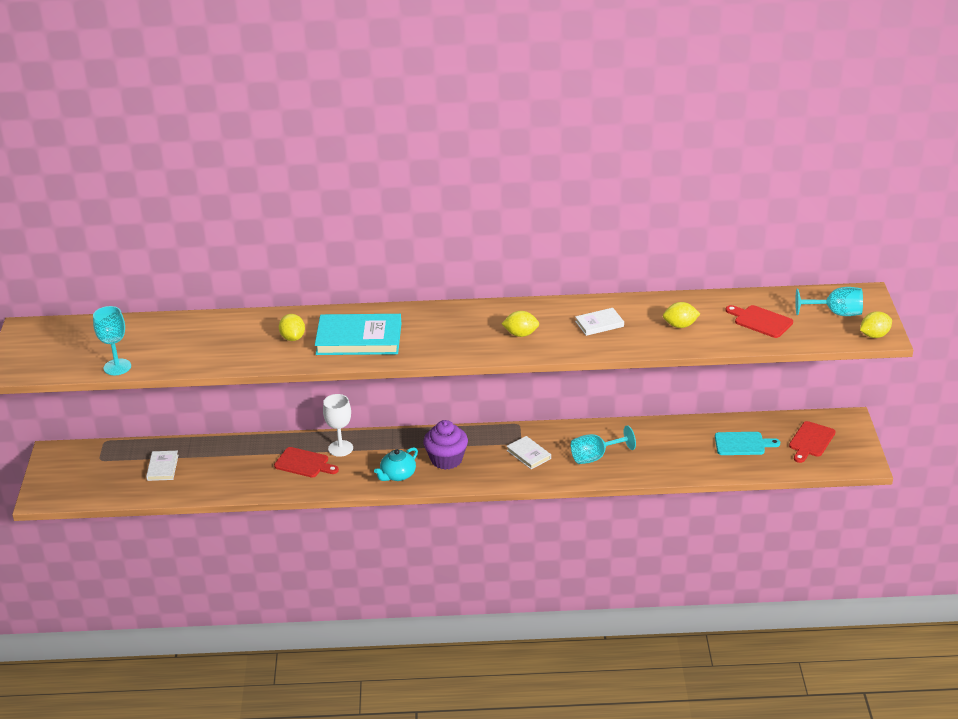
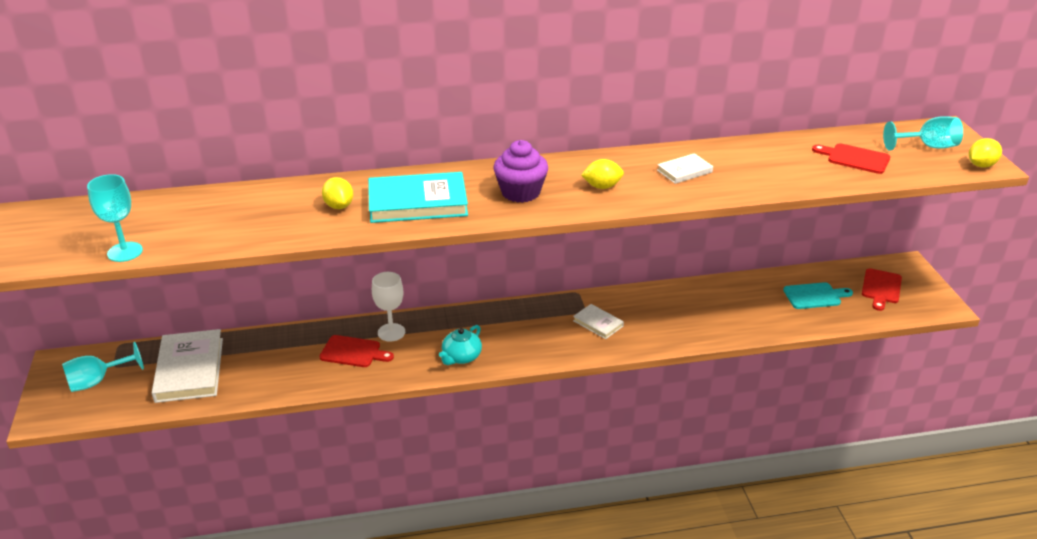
camera: 10 degrees left, 0 degrees up
(162, 467) = (189, 369): white book -> white book, size x1.96
(446, 459) = (511, 335): purple cupcake -> purple cupcake (520, 192)
(596, 457) = (670, 320): turquoise goblet -> turquoise goblet (98, 381)
(680, 325) = (772, 167): yellow lemon -> none

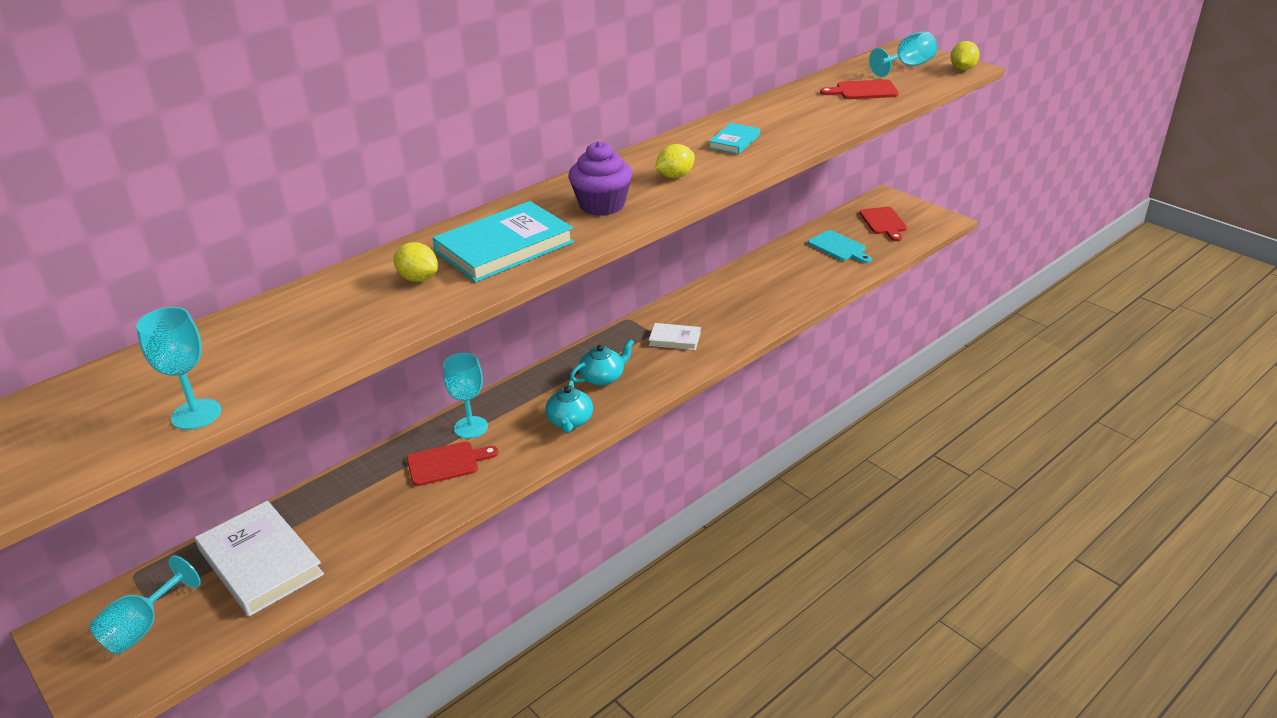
camera: 30 degrees left, 0 degrees up
(391, 332) = (471, 427): white goblet -> turquoise goblet
(515, 332) = (603, 377): none -> turquoise teapot
(684, 171) = (734, 141): white book -> turquoise book
(814, 296) = (838, 247): turquoise cutting board -> turquoise cutting board turned 90 degrees clockwise

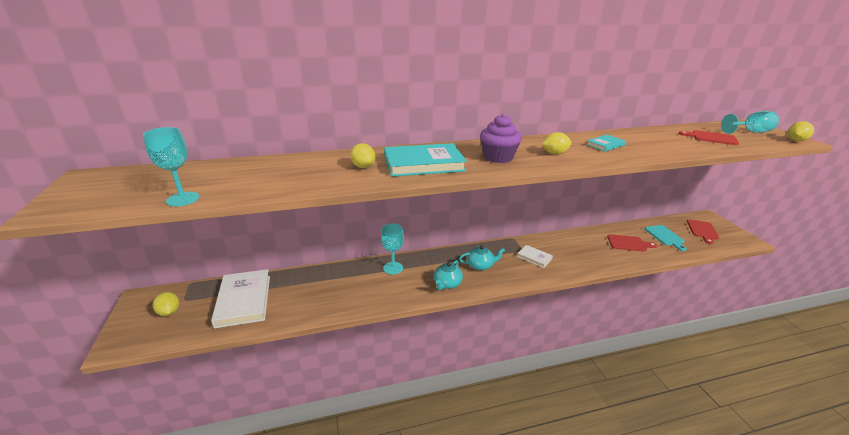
camera: 25 degrees right, 5 degrees down
(143, 627) = (169, 312): turquoise goblet -> yellow lemon
(447, 463) = (367, 283): red cutting board -> red cutting board (628, 243)

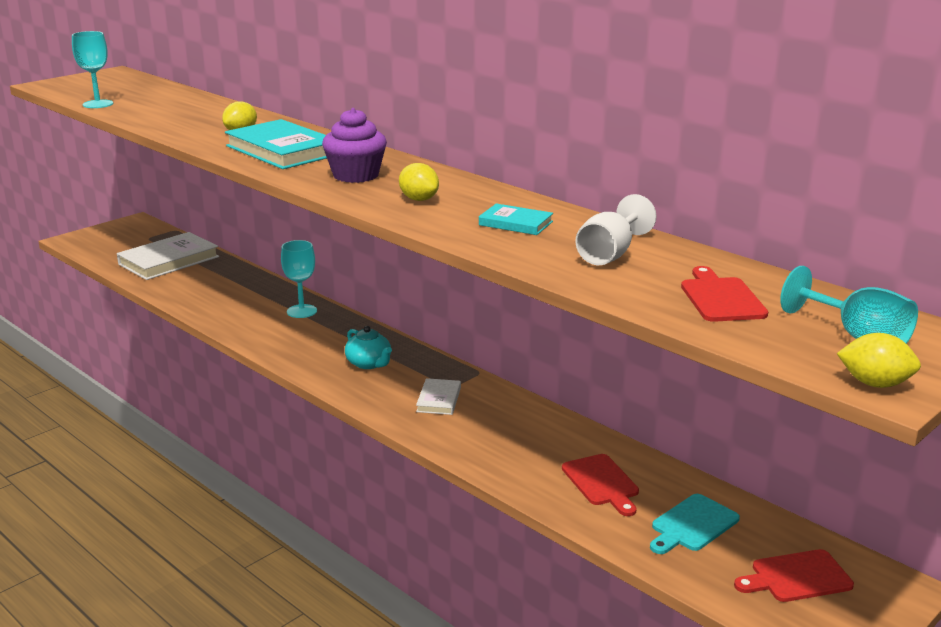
camera: 60 degrees right, 5 degrees down
(169, 312) = (126, 239): yellow lemon -> none
(447, 284) = (300, 351): turquoise teapot -> none
(655, 140) = (610, 254): none -> white goblet

